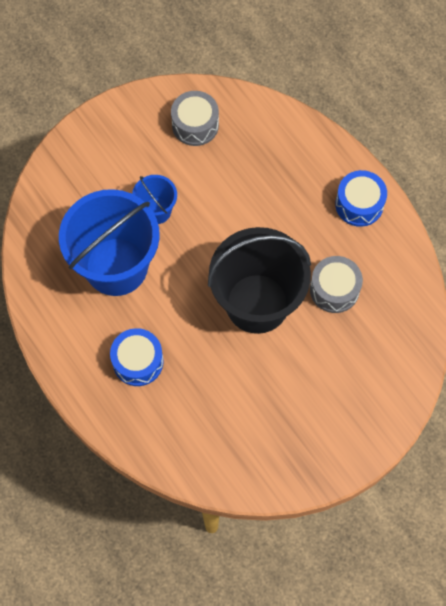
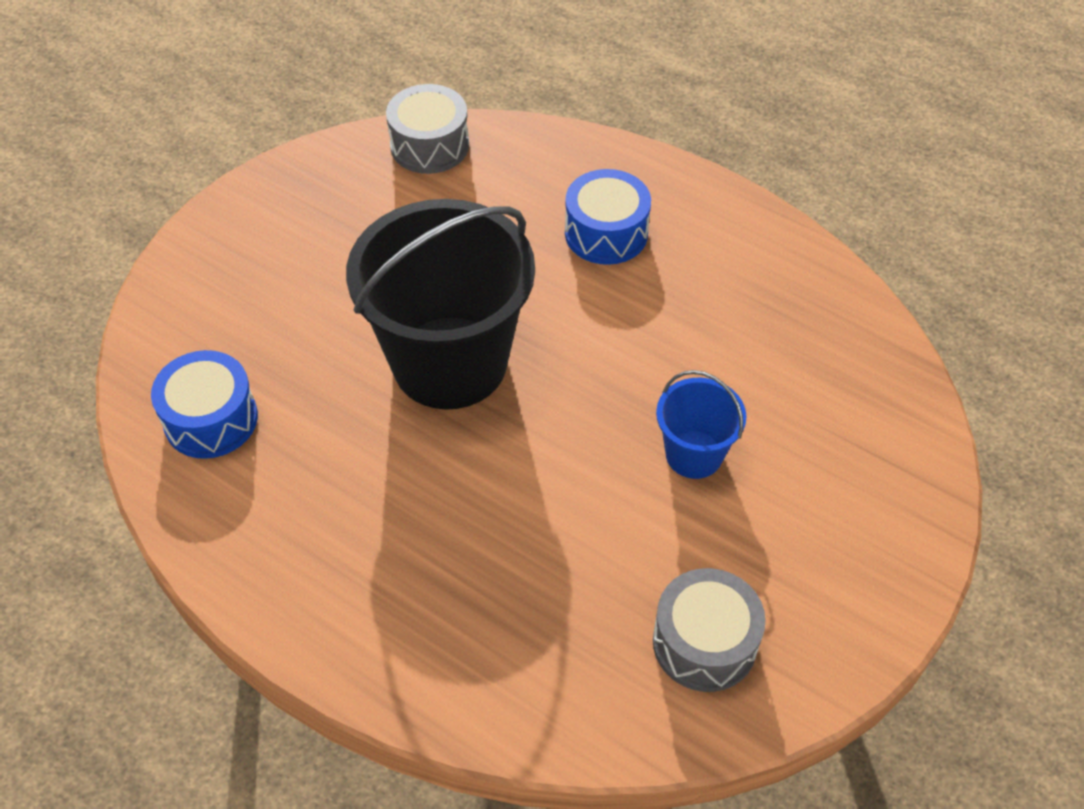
camera: 160 degrees right, 15 degrees down
(116, 266) = (713, 347): blue bucket -> none
(334, 289) = (320, 423): grey drum -> grey drum (429, 145)
(359, 204) = (310, 588): blue drum -> blue drum (211, 419)

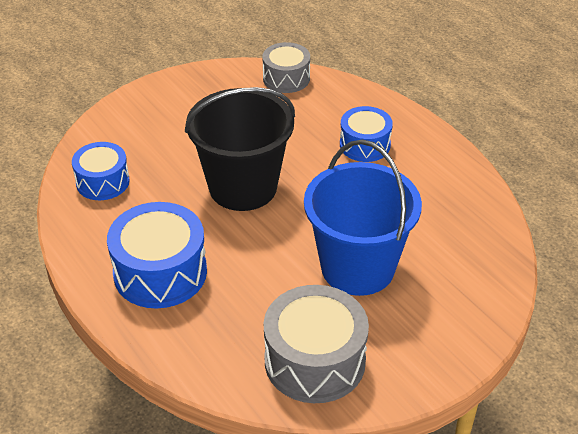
camera: 20 degrees right, 10 degrees down
(386, 561) = (160, 272): none -> blue drum
(694, 454) = (357, 267): blue bucket -> blue bucket, size x2.11
(704, 642) = (315, 361): grey drum -> grey drum, size x1.61

